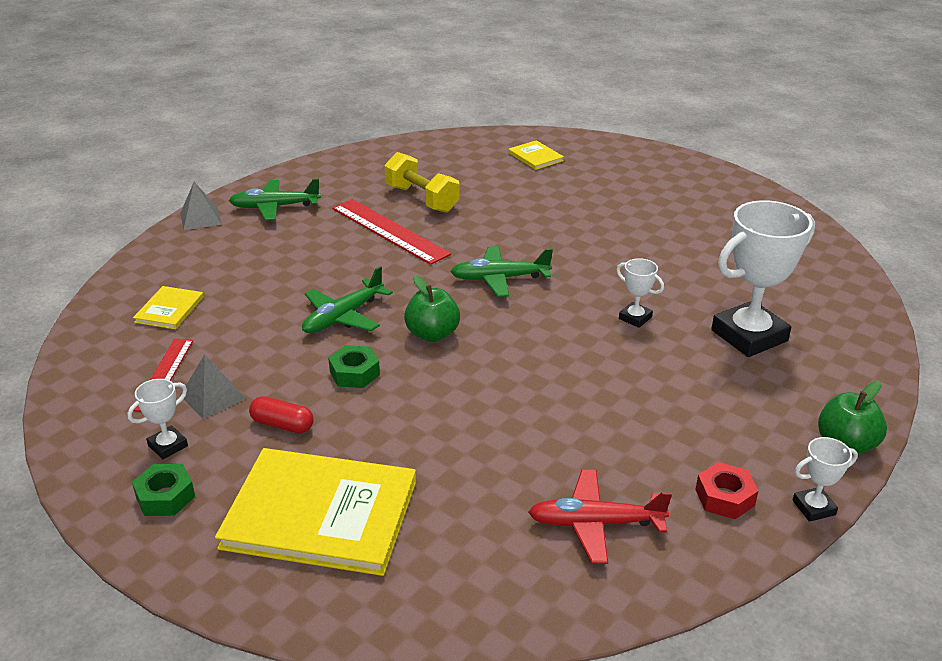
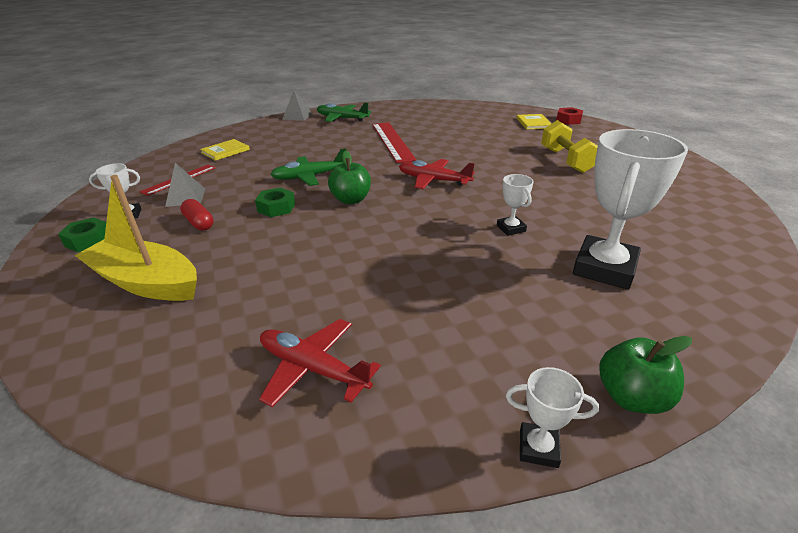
camera: 30 degrees right, 0 degrees up
(320, 514) = (146, 282): yellow book -> yellow boat
(422, 199) = (432, 130): yellow dumbbell -> yellow dumbbell (566, 160)
(500, 278) = (433, 180): green plane -> red plane
(724, 497) = (451, 396): red nut -> red nut (568, 120)
(749, 335) = (604, 268): white trophy -> white trophy turned 60 degrees counterclockwise

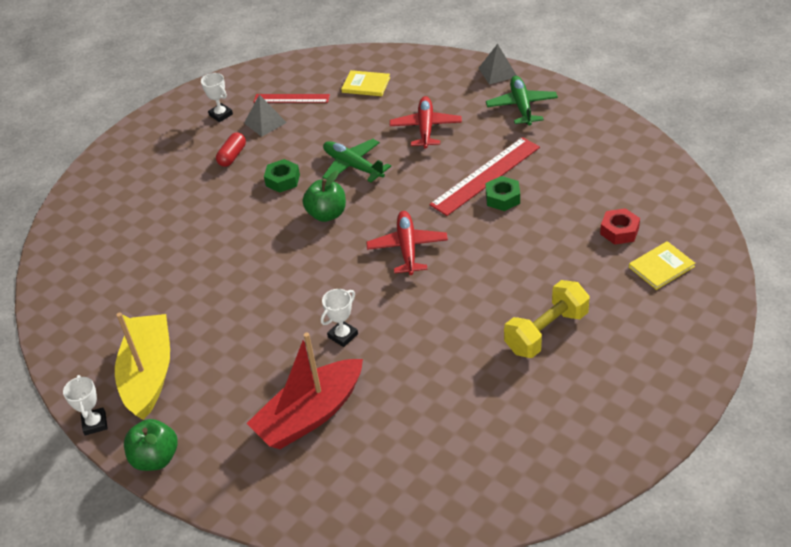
camera: 65 degrees right, 10 degrees up
(88, 240) = (177, 123): green nut -> green nut (502, 198)
(146, 282) = (149, 183): yellow boat -> yellow boat (149, 374)
(313, 368) = (110, 303): red plane -> red plane (426, 128)
(568, 120) = (708, 297): red nut -> red nut (619, 231)
(604, 268) = (310, 415): white trophy -> red boat

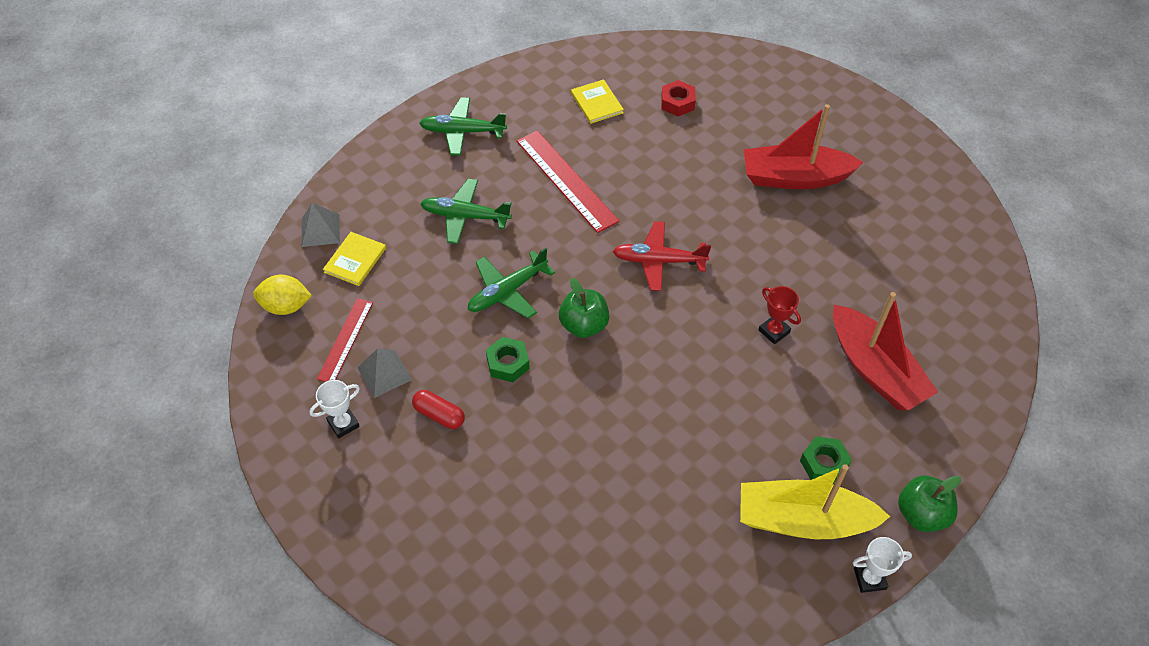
camera: 85 degrees left, 10 degrees up
(316, 65) = (286, 306): none -> yellow lemon
(343, 336) = (774, 331): white trophy -> red trophy
(426, 128) = (465, 216): red plane -> green plane
(497, 72) = (392, 139): grey pyramid -> grey pyramid (320, 230)
(502, 198) = (605, 174): green nut -> green nut (824, 464)
(546, 332) = (794, 177): yellow dumbbell -> red boat
(661, 267) = (730, 87): yellow book -> yellow book (597, 103)

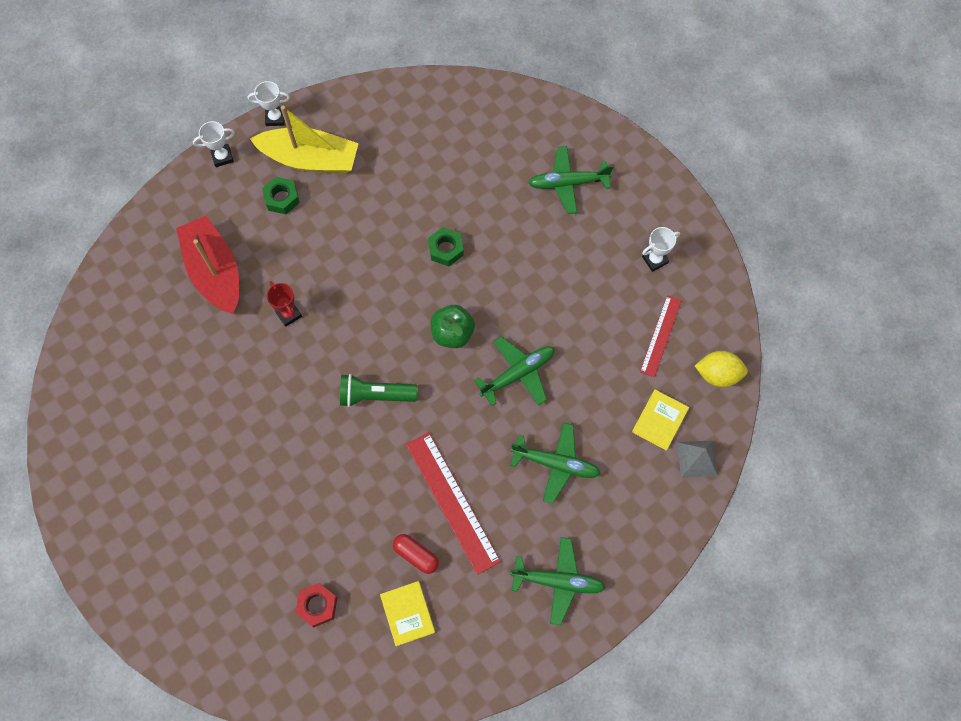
camera: 175 degrees left, 15 degrees up
(384, 373) = (624, 301): grey pyramid -> none
(439, 415) = (578, 261): red capsule -> red capsule (416, 555)
(450, 515) = (568, 183): none -> green plane
(508, 363) = (520, 302): green nut -> green nut (446, 249)
(659, 261) = (375, 395): red plane -> green flashlight
(794, 177) = (219, 485): red boat -> none
(921, 514) = (222, 157): green apple -> white trophy

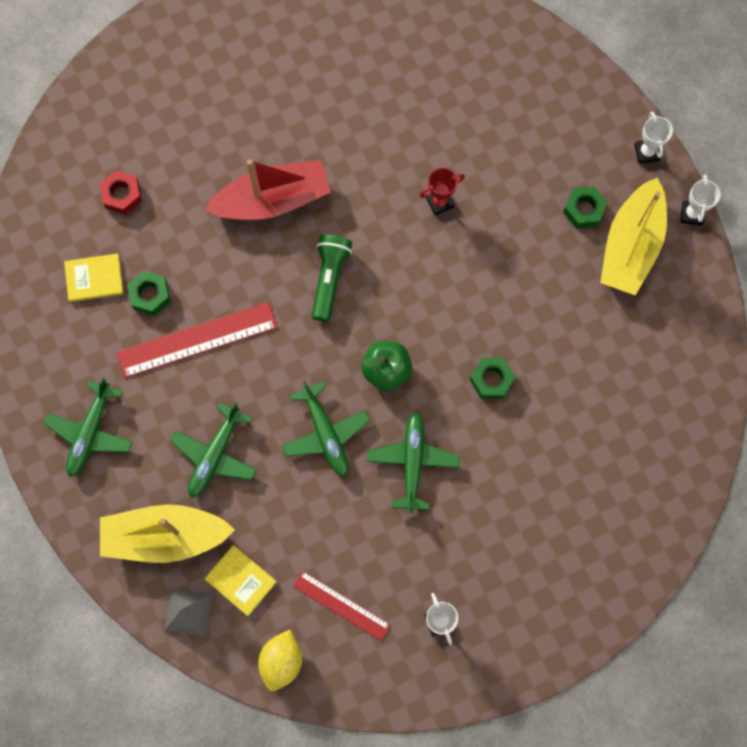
camera: 100 degrees right, 5 degrees up
(215, 272) = (503, 132): red boat -> red boat (272, 200)
(416, 555) = (150, 295): red capsule -> green nut
(568, 183) = (557, 538): green plane -> green plane (413, 462)
(637, 492) = (165, 537): none -> yellow boat

